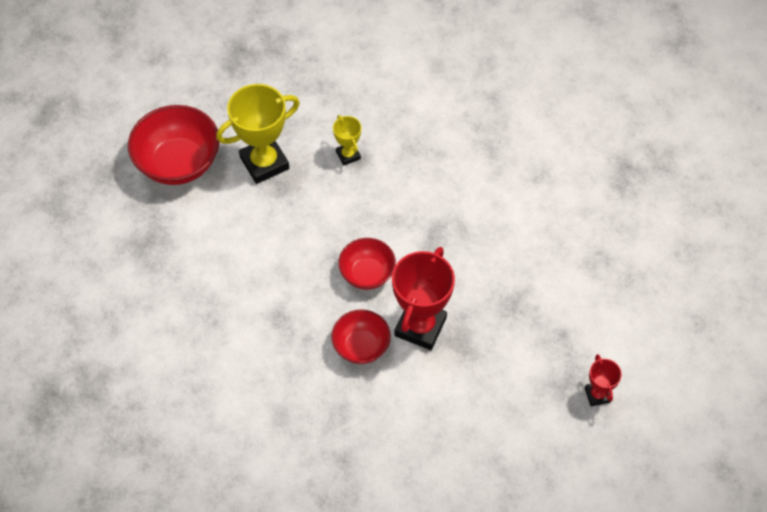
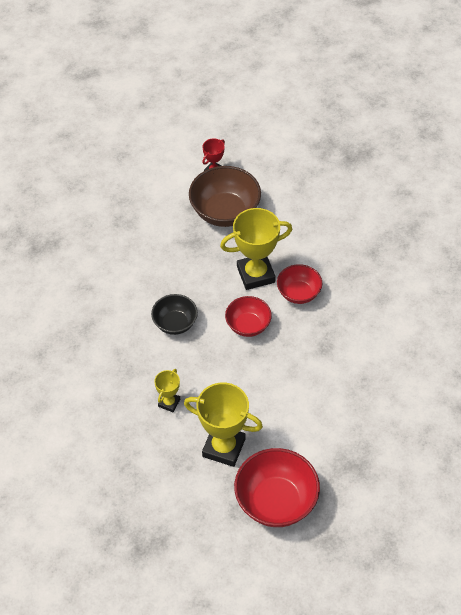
camera: 130 degrees left, 5 degrees down
(420, 327) = (256, 274): red trophy -> yellow trophy
(428, 217) = (175, 323): none -> black bowl
(528, 361) = (225, 212): none -> brown bowl

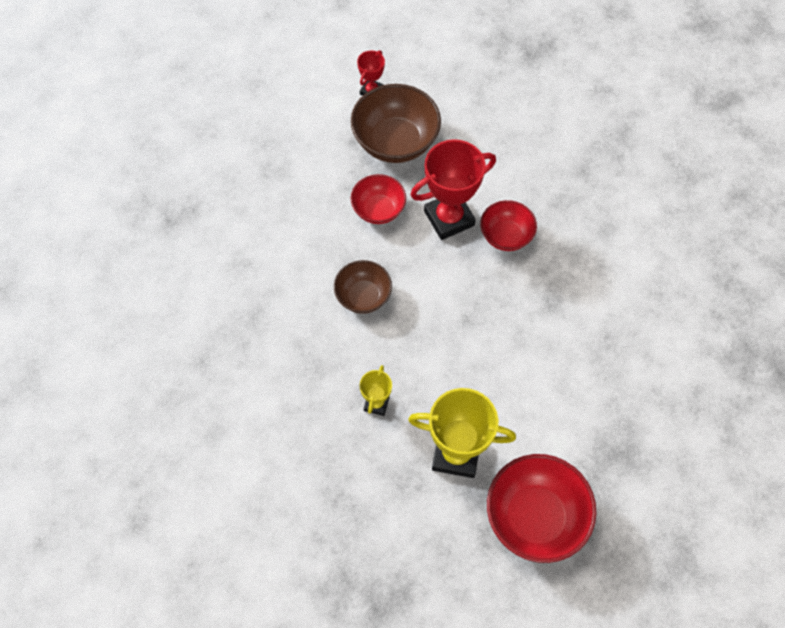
camera: 10 degrees left, 10 degrees up
(175, 323) = (363, 296): black bowl -> brown bowl
(248, 325) = (453, 286): red bowl -> red bowl (378, 210)
(256, 274) = (449, 218): yellow trophy -> red trophy

